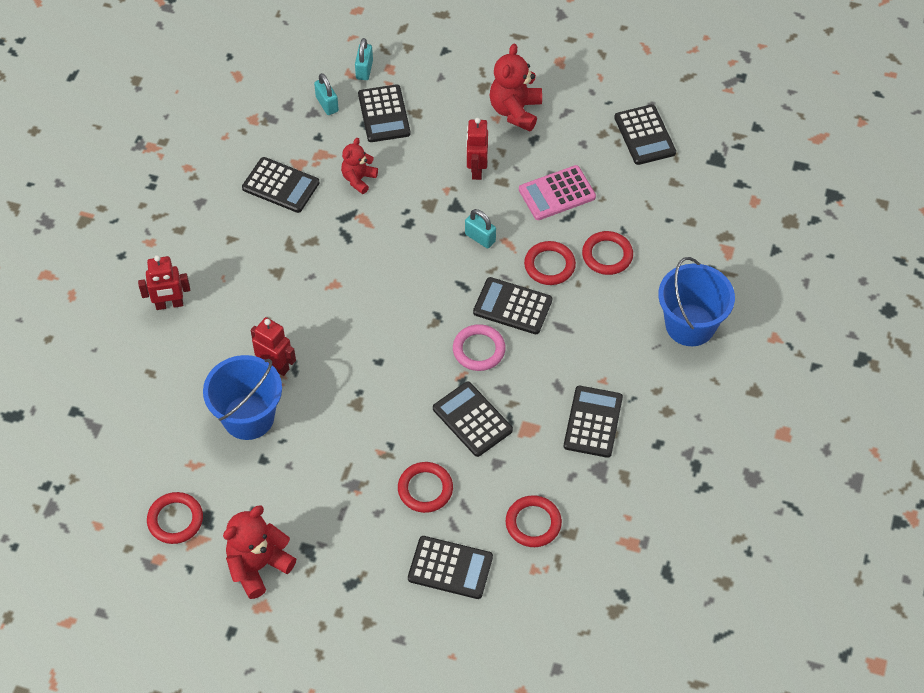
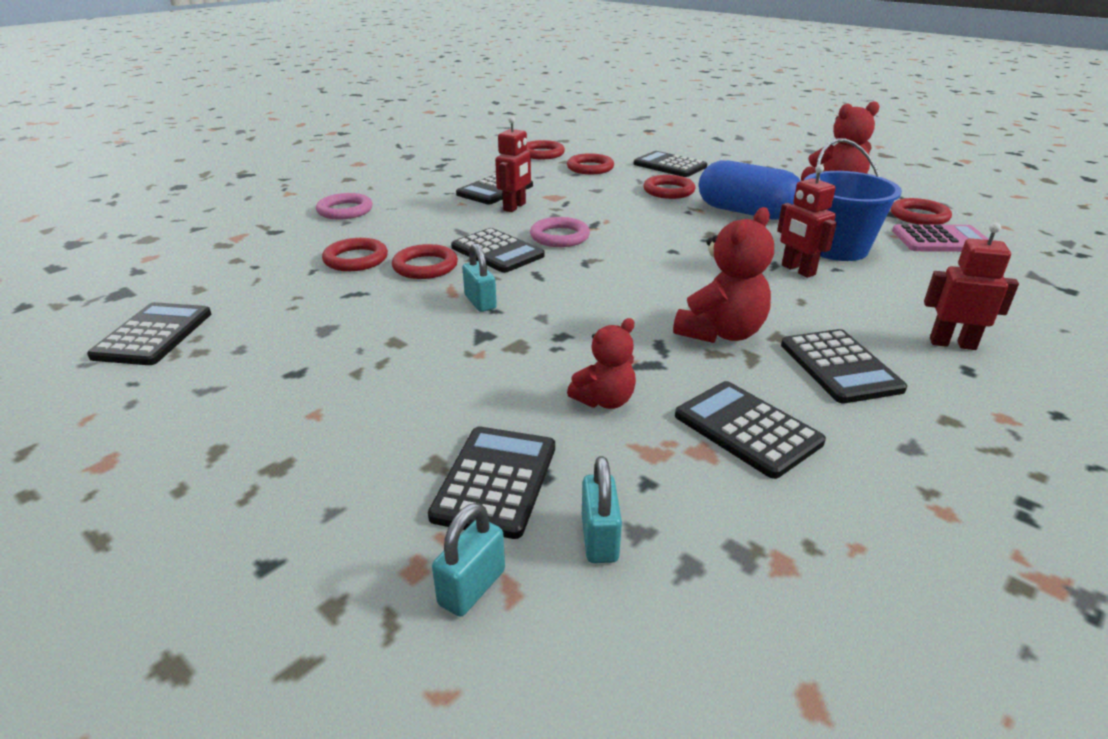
camera: 155 degrees left, 25 degrees down
(337, 464) = (746, 212): none -> blue capsule
(472, 419) = (600, 208): black calculator -> black calculator (839, 367)
(476, 169) = (415, 363): red robot -> red robot (515, 207)
(515, 111) = (274, 414): red teddy bear -> red teddy bear (721, 333)
(557, 193) = (341, 314): pink calculator -> pink calculator (941, 240)
(611, 548) = (542, 153): none -> red ring
(690, 325) = (345, 210): blue bucket -> pink ring

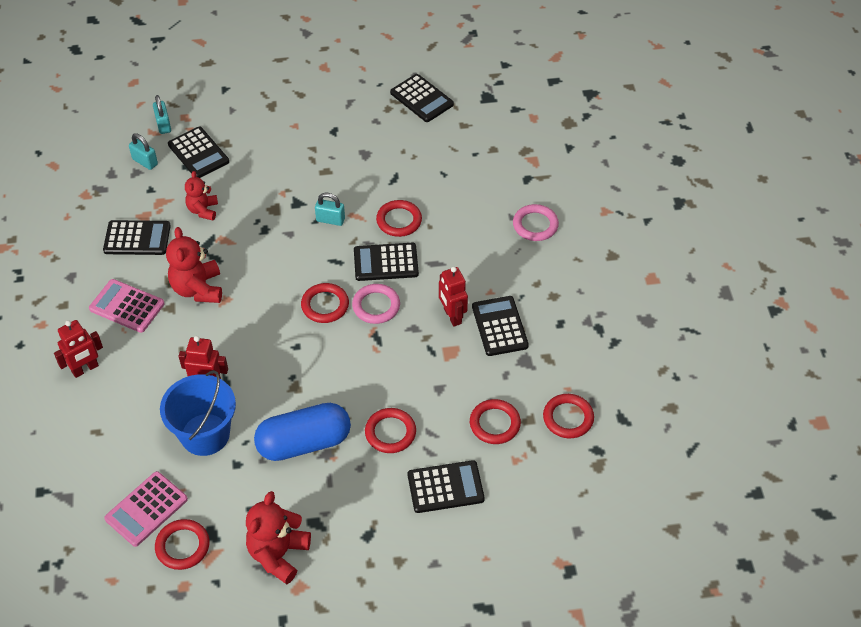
camera: 130 degrees right, 20 degrees up
(356, 259) = (441, 197): red ring -> red ring (325, 305)
(839, 367) = (127, 306): black calculator -> pink calculator

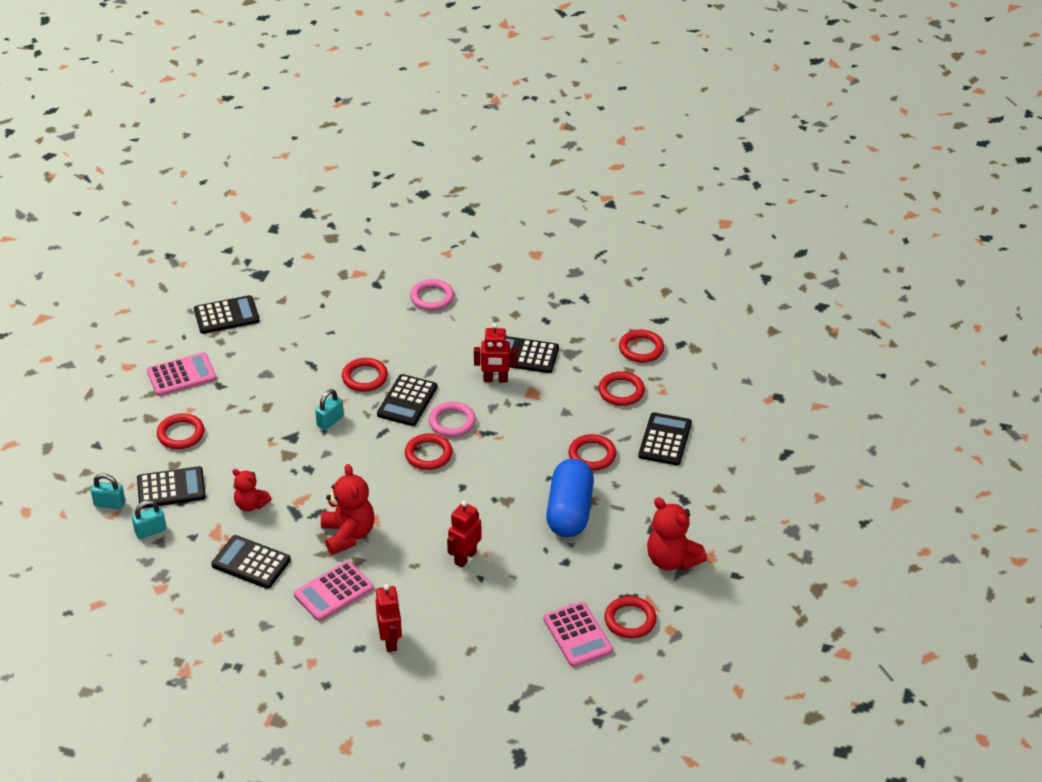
camera: 65 degrees left, 10 degrees down
(137, 238) = (251, 562): black calculator -> black calculator turned 90 degrees counterclockwise
(198, 289) = (348, 535): red teddy bear -> red teddy bear turned 120 degrees counterclockwise
(205, 434) = (521, 574): blue bucket -> none
(263, 132) = (181, 434): none -> red ring
(332, 103) = (181, 375): none -> pink calculator

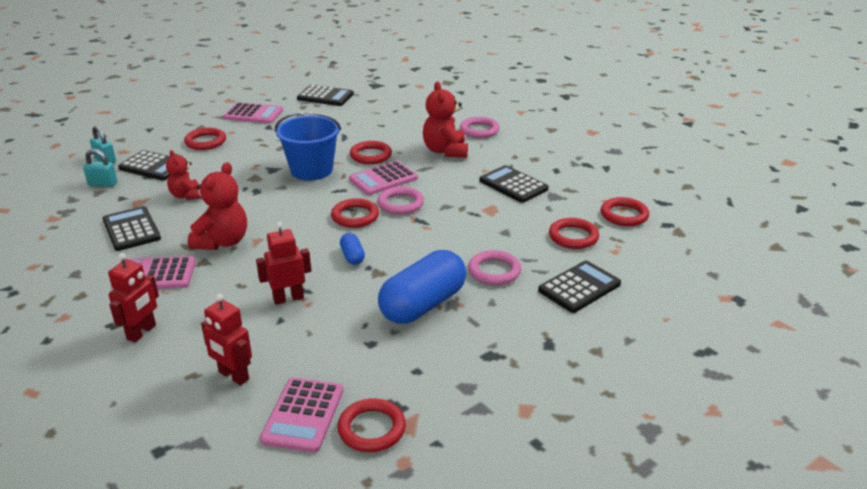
camera: 35 degrees right, 10 degrees down
(330, 421) = (311, 170): turquoise padlock -> blue bucket
(407, 401) = (383, 179): black calculator -> pink calculator
(471, 495) = (352, 256): none -> blue capsule
(495, 379) = (470, 191): red robot -> red robot (233, 376)
(592, 455) = (494, 271): red ring -> pink ring
(672, 560) = (479, 393): red teddy bear -> red teddy bear (445, 151)

